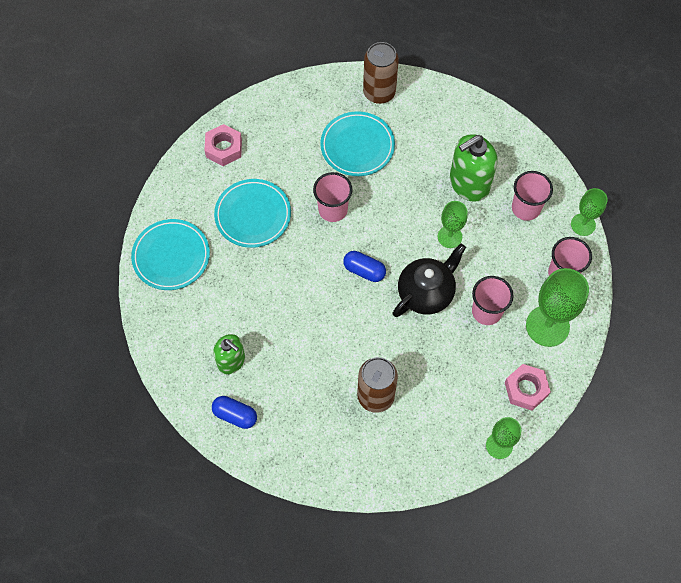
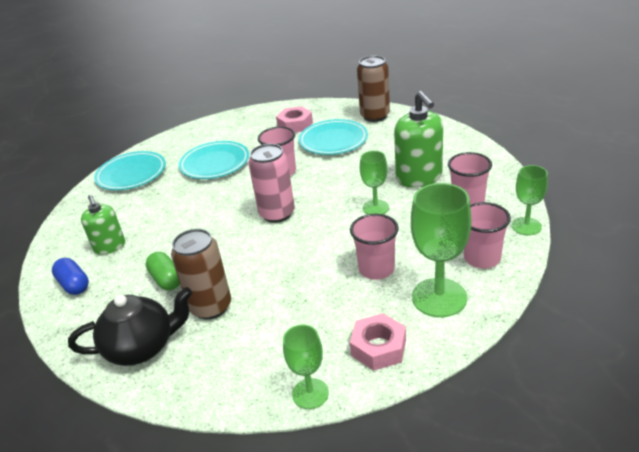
camera: 30 degrees right, 30 degrees down
(224, 148) = (227, 126): pink nut -> pink nut (295, 125)
(316, 381) = (166, 280): none -> green capsule
(364, 270) = (277, 214): blue capsule -> pink can
(426, 293) = (323, 241): black teapot -> black teapot (142, 347)
(469, 183) = (419, 177): green soap dispenser -> green soap dispenser turned 105 degrees counterclockwise

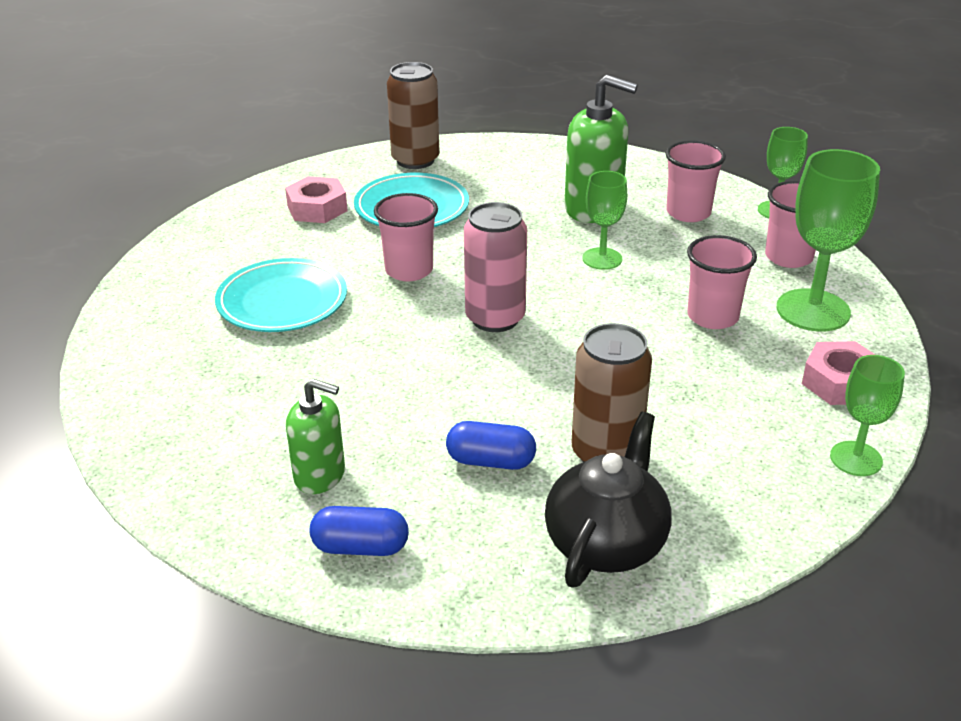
camera: 50 degrees left, 0 degrees up
(131, 174) = (156, 375): turquoise plate -> none
(166, 280) = (491, 461): green capsule -> blue capsule

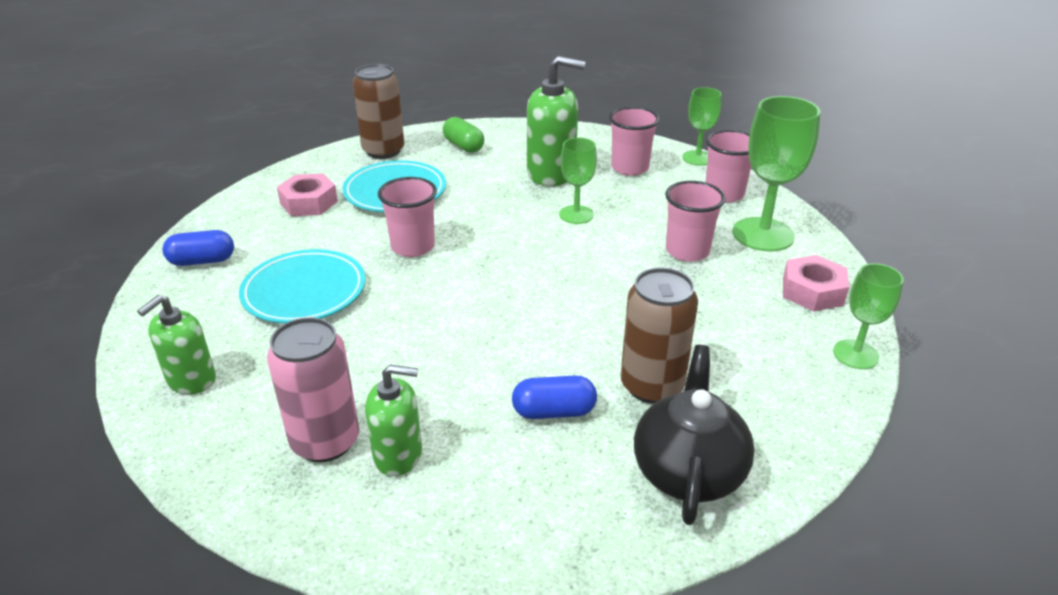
camera: 15 degrees left, 0 degrees up
(148, 371) = (191, 380): none -> green soap dispenser
(360, 547) = (464, 522): blue capsule -> blue capsule (202, 261)
(495, 318) = (506, 279): pink can -> pink can (325, 441)
(506, 165) = (463, 146): none -> green capsule

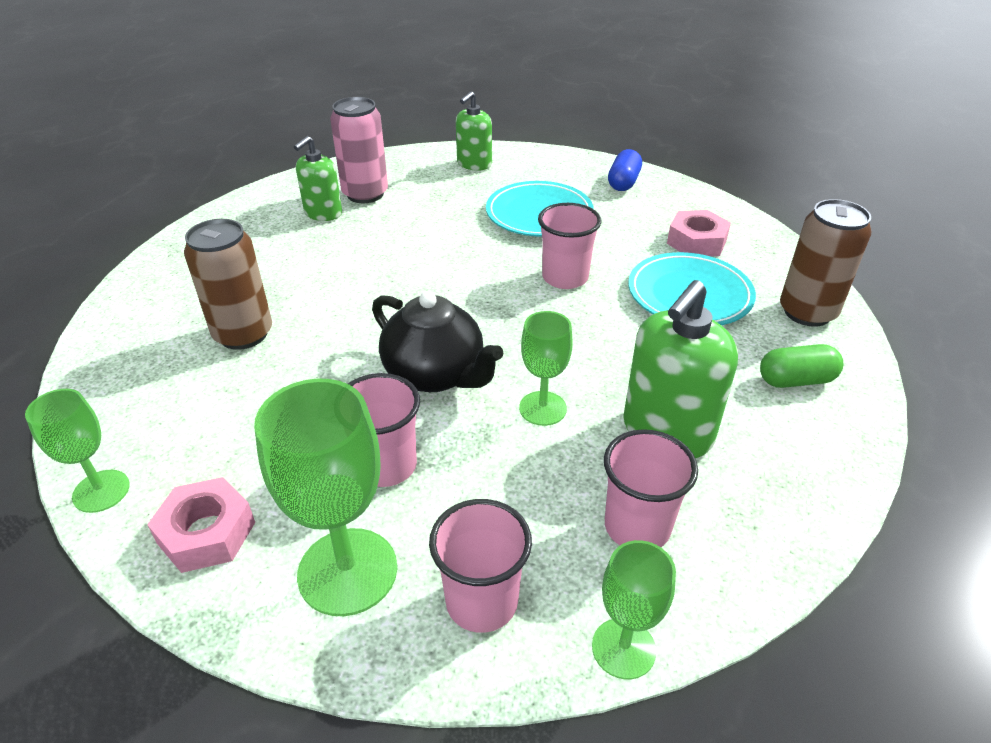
camera: 120 degrees right, 5 degrees up
(191, 380) = (474, 164): green soap dispenser -> green soap dispenser turned 120 degrees counterclockwise
(554, 411) = (281, 279): blue capsule -> none
(688, 471) = (157, 312): black teapot -> black teapot (435, 374)

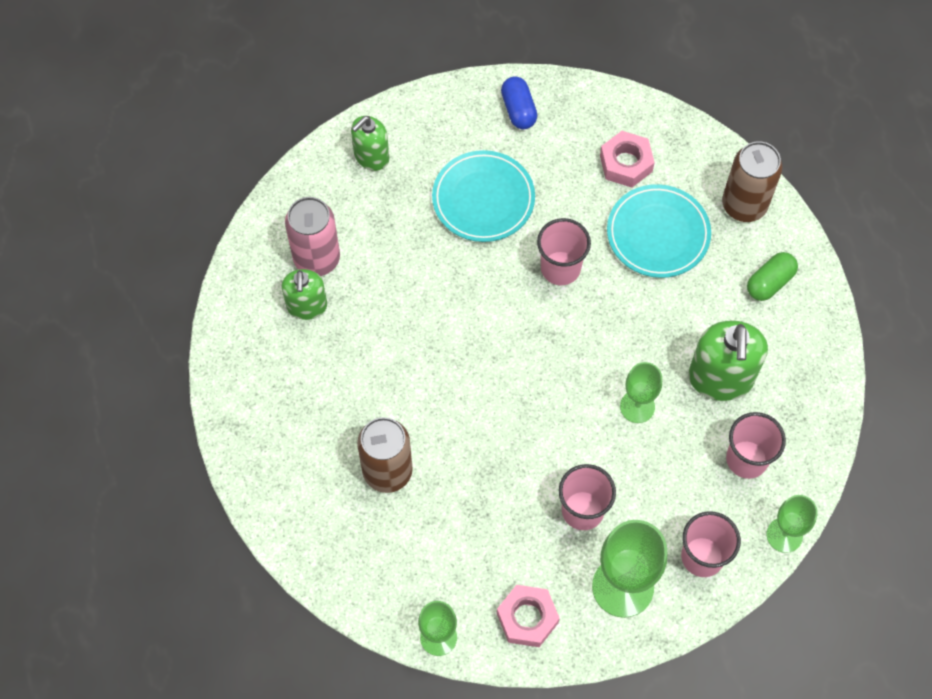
camera: 35 degrees left, 25 degrees up
(435, 374) = (549, 421): black teapot -> none
(474, 164) = (371, 156): green soap dispenser -> green soap dispenser turned 45 degrees clockwise

